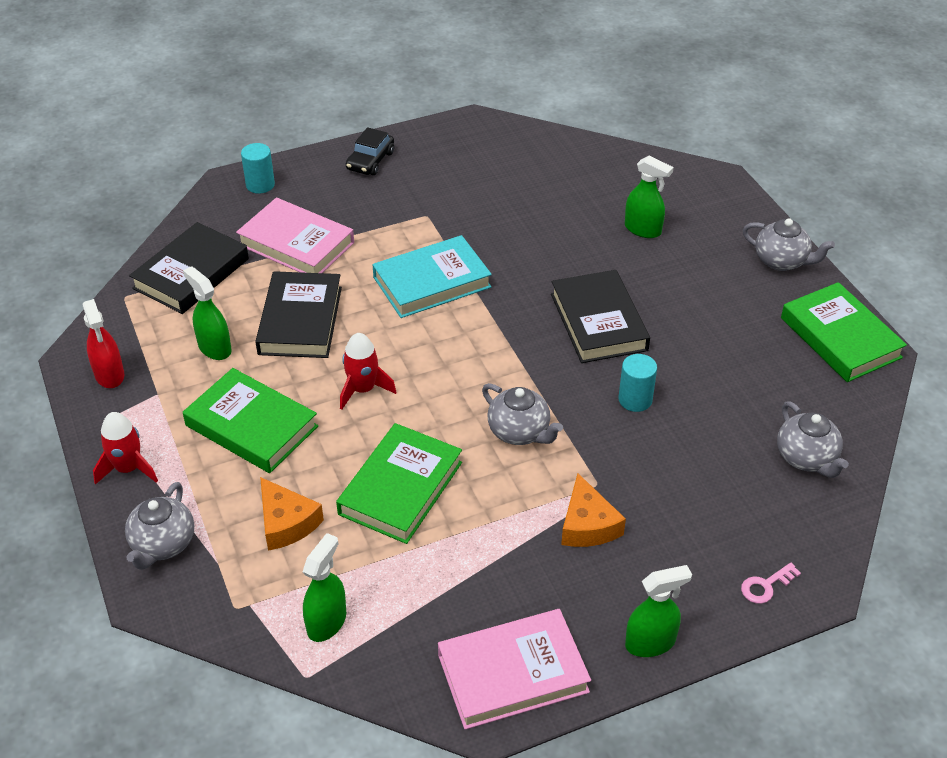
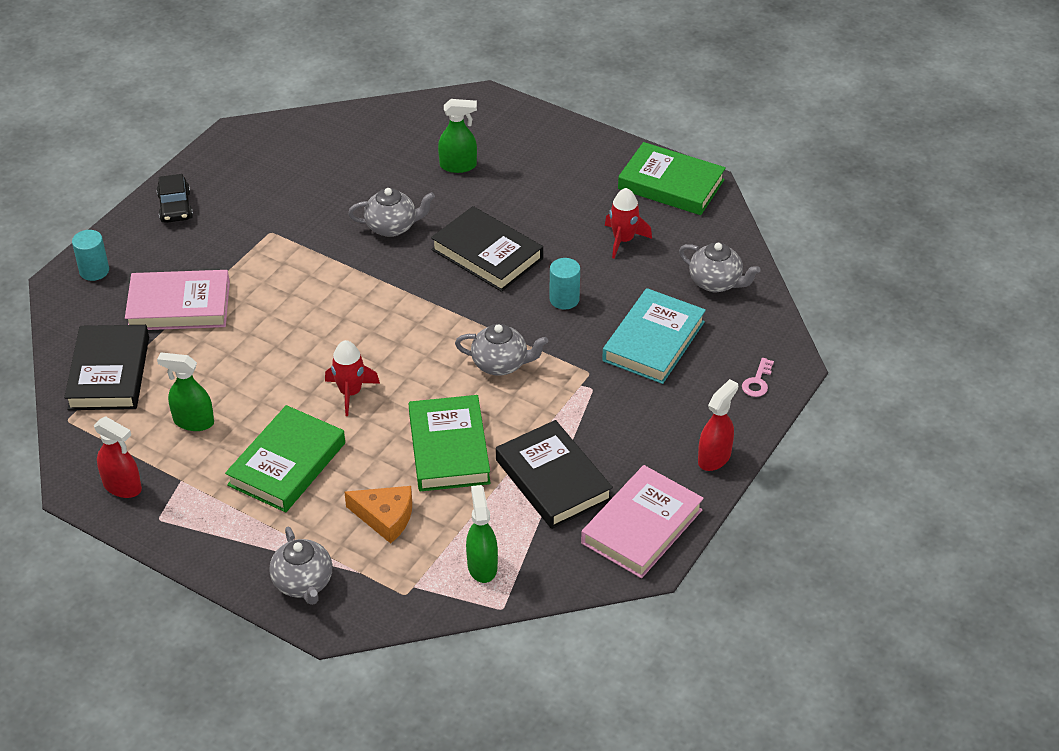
camera: 35 degrees left, 0 degrees up
(128, 469) = (217, 546): red rocket -> red rocket (623, 240)
(252, 426) = (287, 464): green book -> green book turned 60 degrees counterclockwise
(300, 320) = (246, 365): black book -> black book (553, 479)
(432, 282) = (327, 284): turquoise book -> turquoise book (654, 341)
(587, 525) = (606, 404): orange cheese -> none
(650, 643) = (714, 457): green spray bottle -> red spray bottle
(781, 261) = (584, 145): grey teapot -> grey teapot (392, 227)

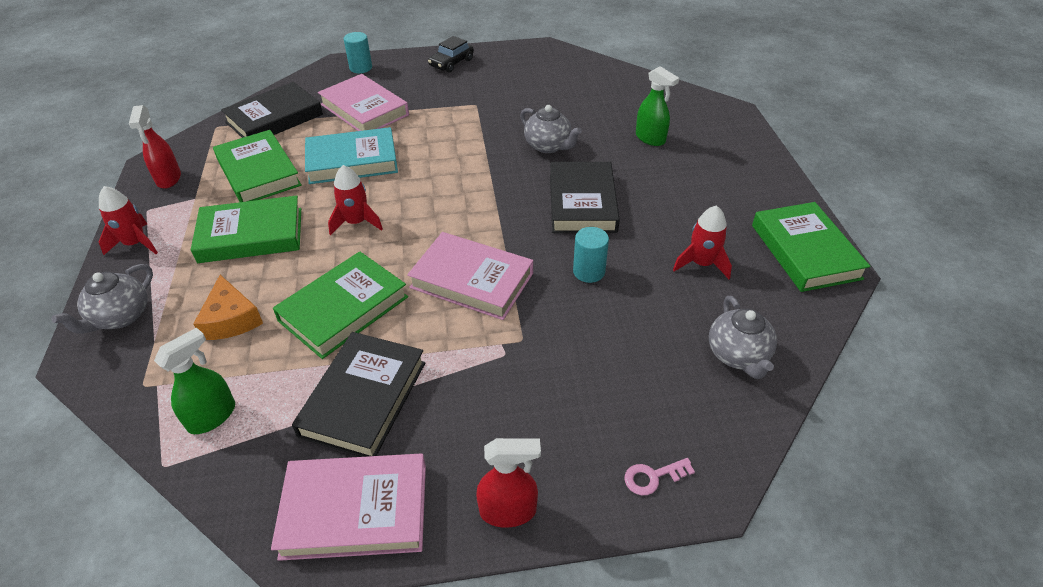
camera: 50 degrees right, 0 degrees up
(193, 421) = (258, 172): green spray bottle -> green book
(206, 543) = (135, 243): none -> red rocket
(501, 364) = (472, 280): grey teapot -> pink book
(654, 341) = (610, 359): turquoise book -> turquoise book (352, 161)

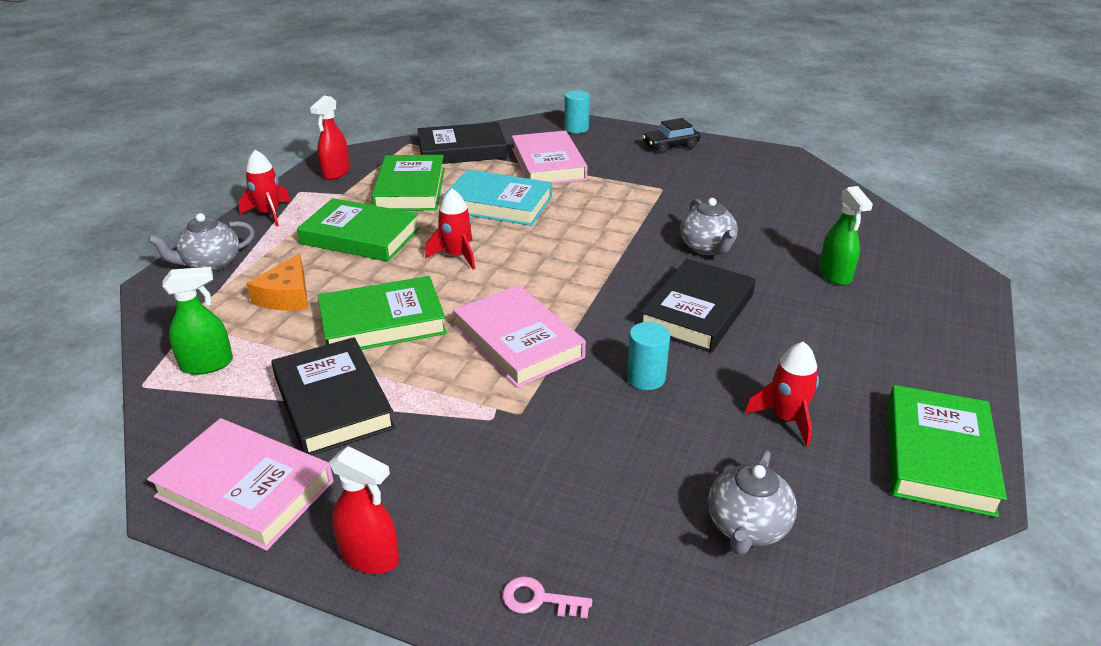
camera: 30 degrees right, 10 degrees down
(364, 398) = (333, 402): black book -> black book turned 75 degrees counterclockwise

